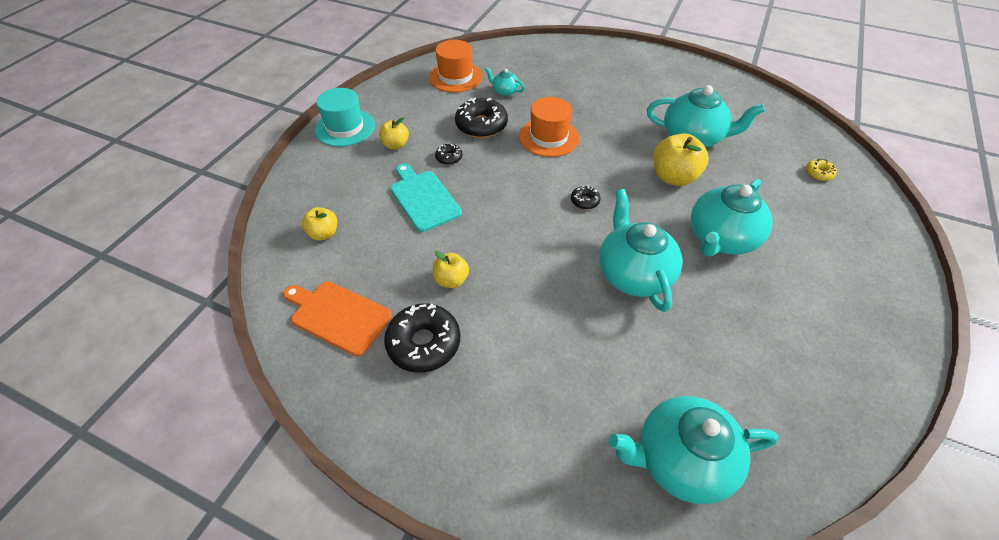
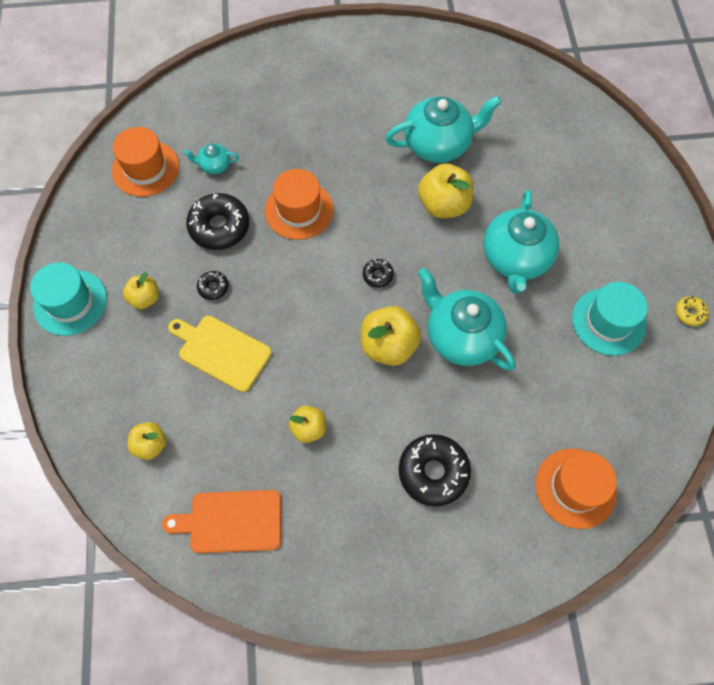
camera: 30 degrees left, 15 degrees up
(423, 198) = (221, 351): turquoise cutting board -> yellow cutting board
(424, 343) = (325, 503): black donut -> black donut (433, 472)
(561, 252) = (388, 346): none -> yellow apple
(680, 460) = (575, 488): turquoise teapot -> orange hat
(795, 327) = (608, 321): none -> turquoise hat
(818, 173) = (566, 137): yellow donut -> yellow donut (689, 313)

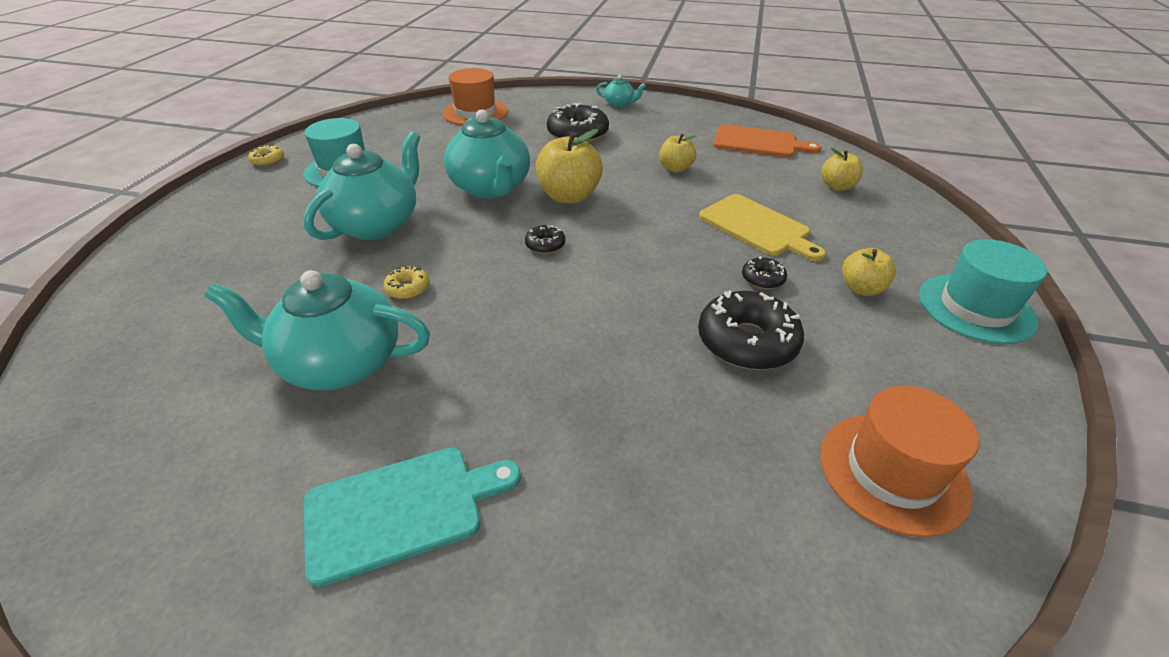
camera: 160 degrees left, 25 degrees down
(214, 165) = (746, 438): turquoise teapot -> turquoise teapot (619, 104)
(299, 210) = (615, 332): orange hat -> none
(355, 91) = (402, 510): none -> turquoise cutting board
(443, 205) = (408, 288): yellow apple -> yellow donut

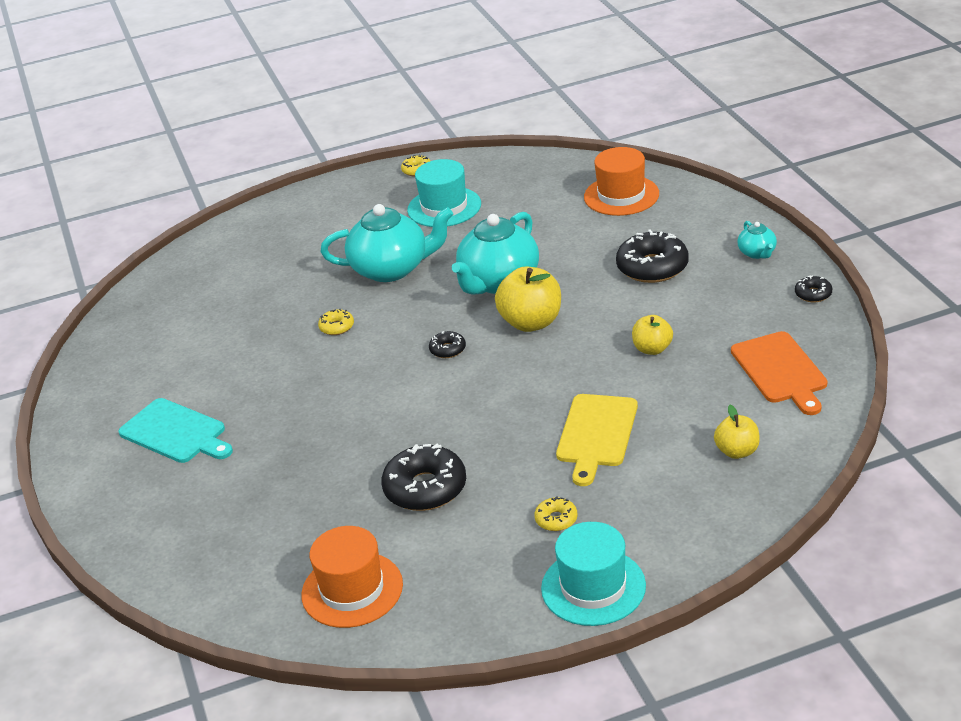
camera: 60 degrees right, 5 degrees down
(340, 363) = (249, 349): turquoise teapot -> none
(762, 279) = (515, 466): black donut -> black donut (813, 294)
(861, 289) = (556, 519): yellow apple -> yellow donut

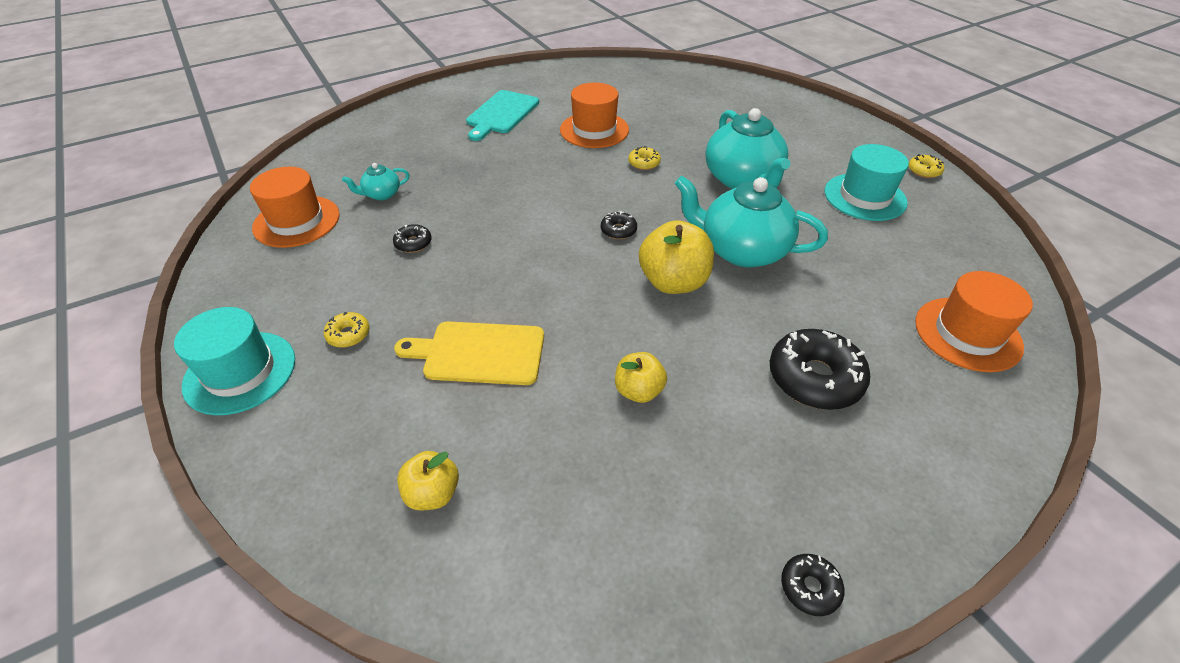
camera: 75 degrees right, 10 degrees up
(252, 358) = (594, 130): none -> orange hat
(425, 488) = (413, 243): black donut -> black donut, size x0.49
(757, 253) = (896, 501): turquoise teapot -> turquoise teapot (382, 194)
(780, 371) = (604, 542): orange cutting board -> none

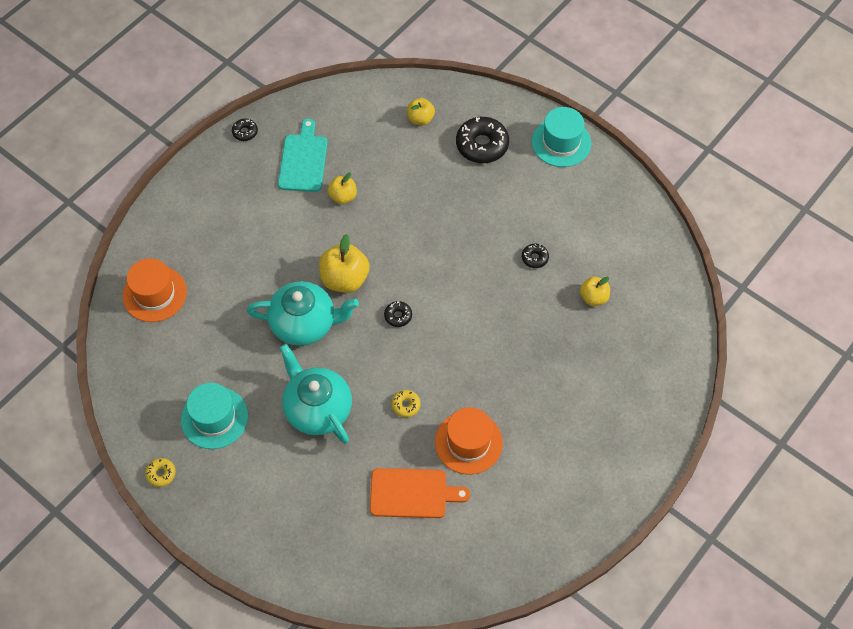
camera: 160 degrees right, 15 degrees up
(296, 221) = (631, 251): orange hat -> none
(348, 334) = (522, 180): yellow donut -> none
(382, 194) = (593, 297): turquoise teapot -> yellow apple
(479, 353) = (441, 192): yellow cutting board -> none
(501, 114) = (568, 440): turquoise cutting board -> turquoise cutting board (303, 160)
(663, 114) = (412, 493): none -> orange cutting board
(814, 378) = (247, 234): black donut -> black donut (482, 145)

